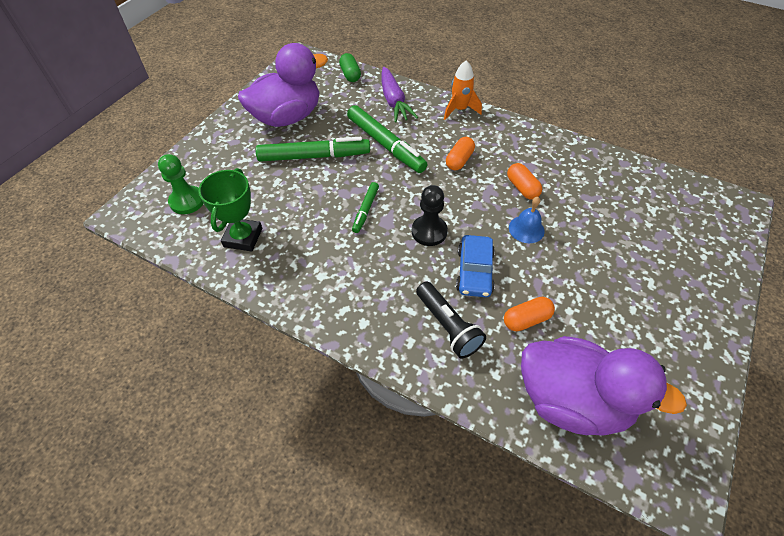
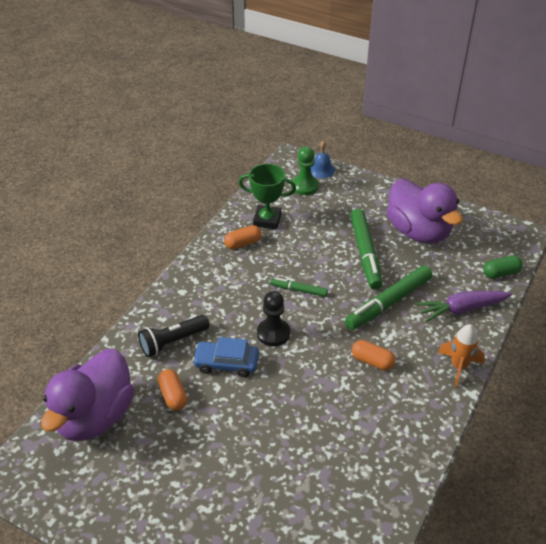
camera: 90 degrees right, 10 degrees down
(522, 188) = (335, 412): orange capsule -> orange capsule (243, 243)
(526, 229) = (276, 409): blue bell -> blue bell (321, 170)

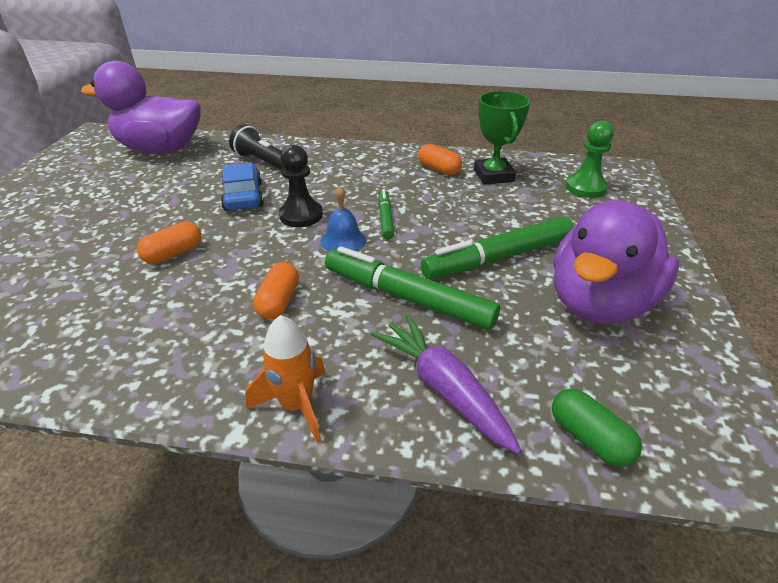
camera: 70 degrees right, 5 degrees down
(173, 396) = (191, 178): orange capsule -> orange capsule (173, 254)
(321, 170) = (634, 193): blue bell -> blue bell (343, 240)

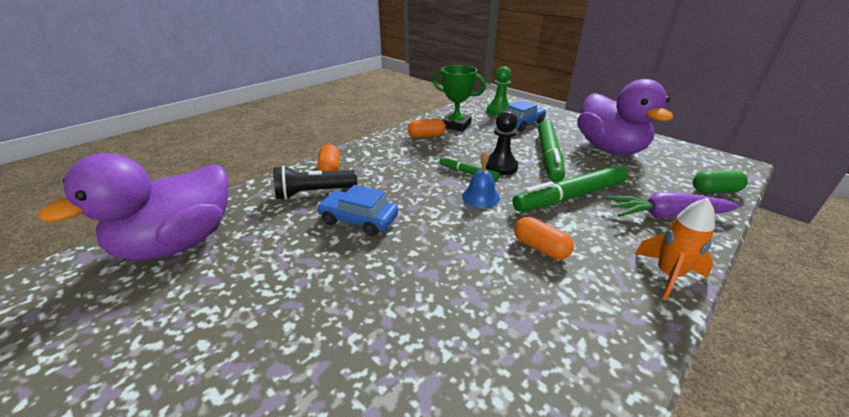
camera: 55 degrees left, 5 degrees down
(173, 254) = (417, 286): orange capsule -> orange capsule (330, 169)
(301, 215) = (425, 202): black pawn -> black pawn (500, 166)
(571, 214) = (522, 124): none -> blue car

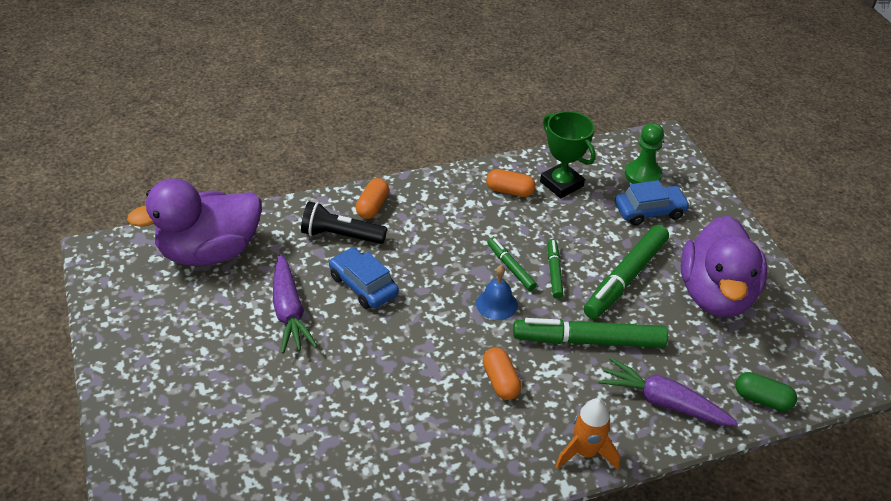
camera: 25 degrees right, 10 degrees up
(296, 265) = (289, 312): none -> purple carrot
(500, 166) = (554, 272): black pawn -> green marker

